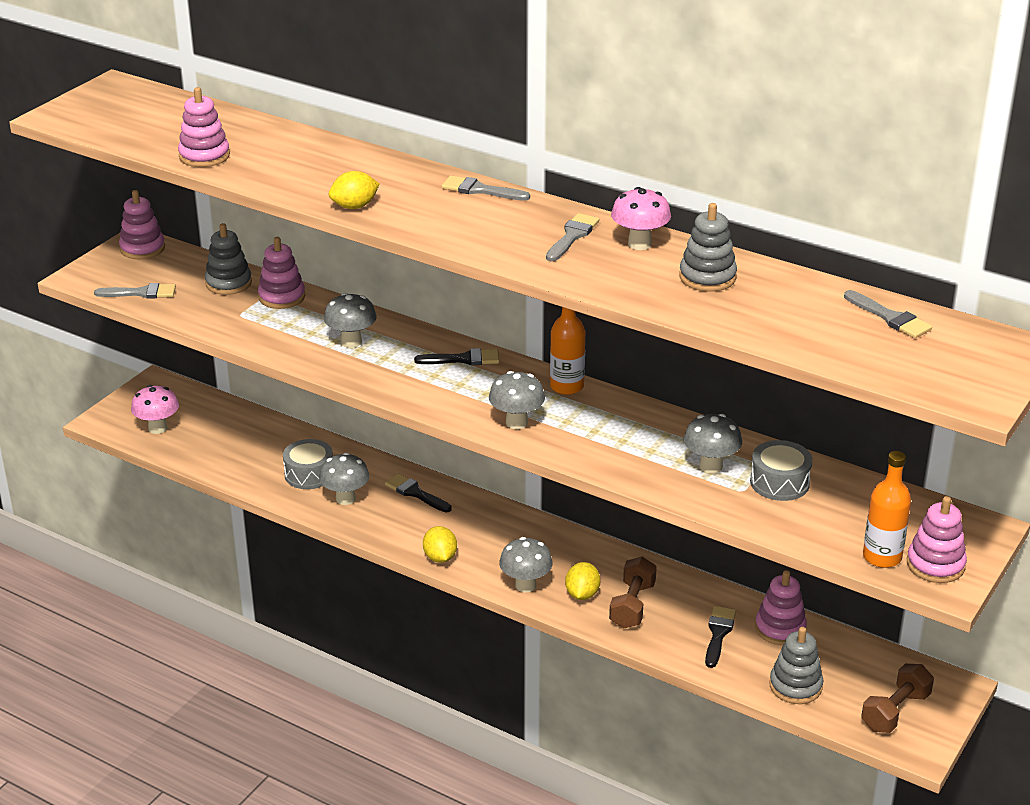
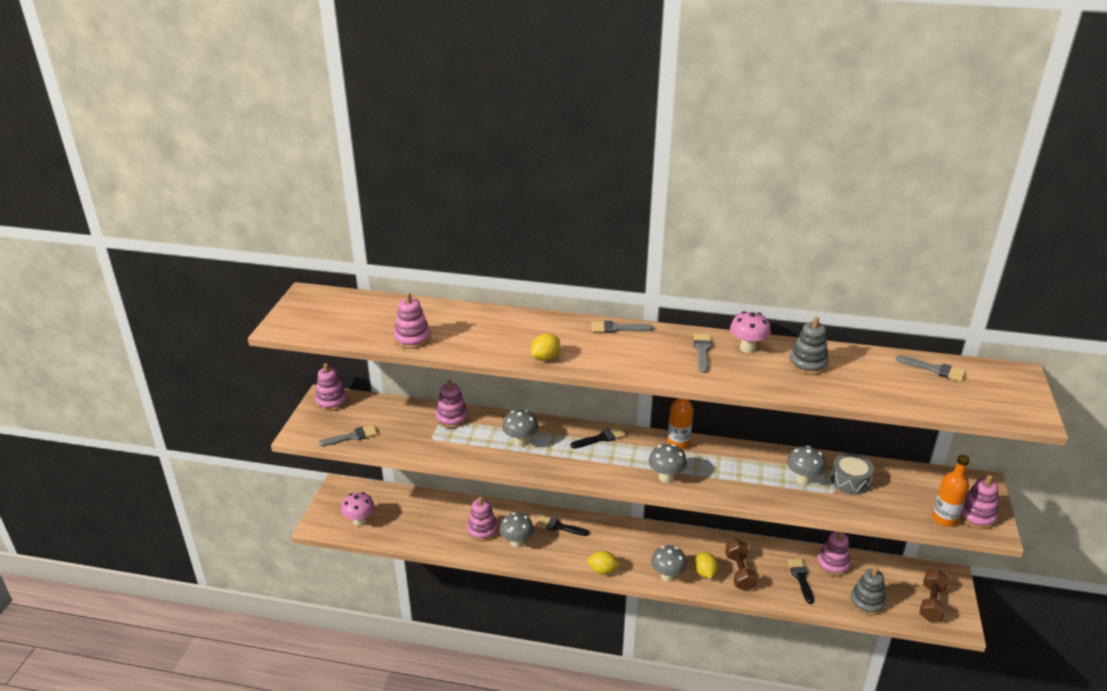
camera: 20 degrees left, 0 degrees up
(228, 283) = (409, 415): grey stacking toy -> none
(309, 474) = (482, 530): grey drum -> pink stacking toy
(440, 557) = (602, 570): yellow lemon -> yellow lemon turned 45 degrees counterclockwise

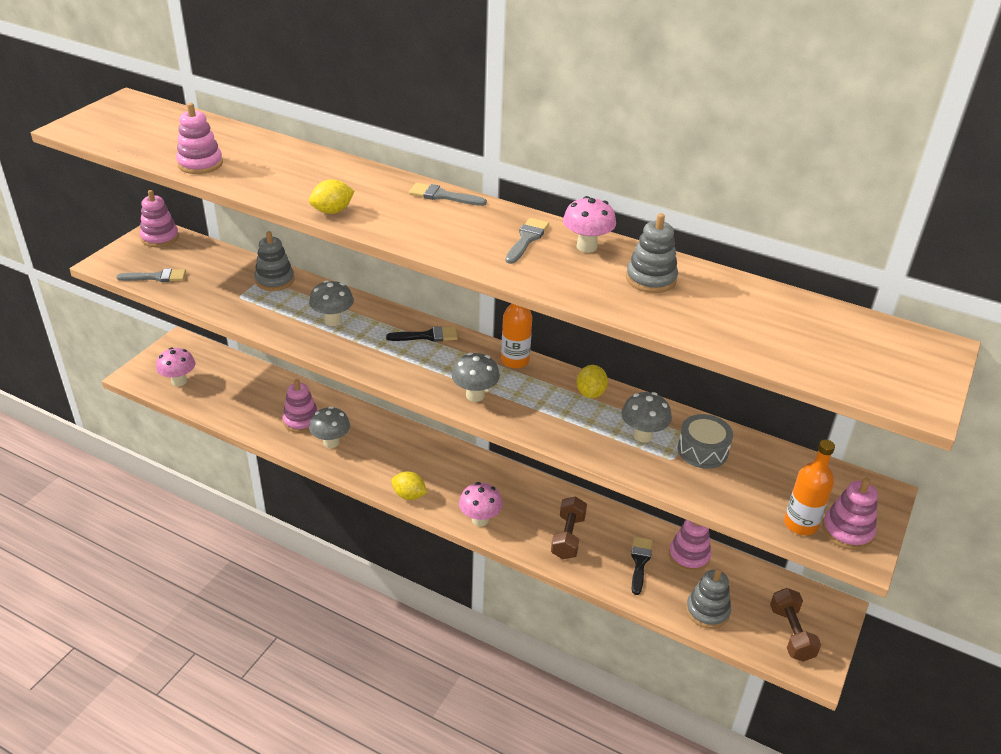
camera: 15 degrees right, 5 degrees up
(452, 418) = (275, 280): pink stacking toy -> grey stacking toy
(559, 527) = (387, 437): black brush -> none
(667, 576) = (480, 520): grey mushroom -> pink mushroom
(705, 573) = (526, 527): yellow lemon -> yellow lemon (590, 393)
(931, 603) = (791, 633): brown dumbbell -> brown dumbbell turned 45 degrees counterclockwise
(934, 369) = (819, 318): grey brush -> none

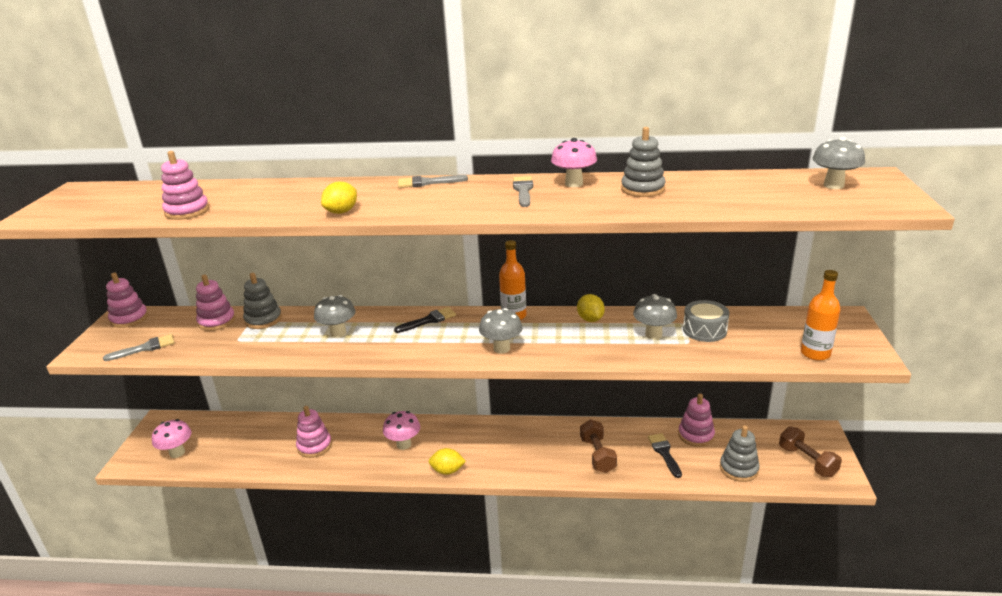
camera: 20 degrees left, 10 degrees down
(331, 442) = (352, 454): grey mushroom -> grey mushroom (833, 185)
(480, 520) = (519, 468): pink mushroom -> pink mushroom (404, 444)
(847, 531) = (849, 347): pink stacking toy -> pink stacking toy (217, 321)

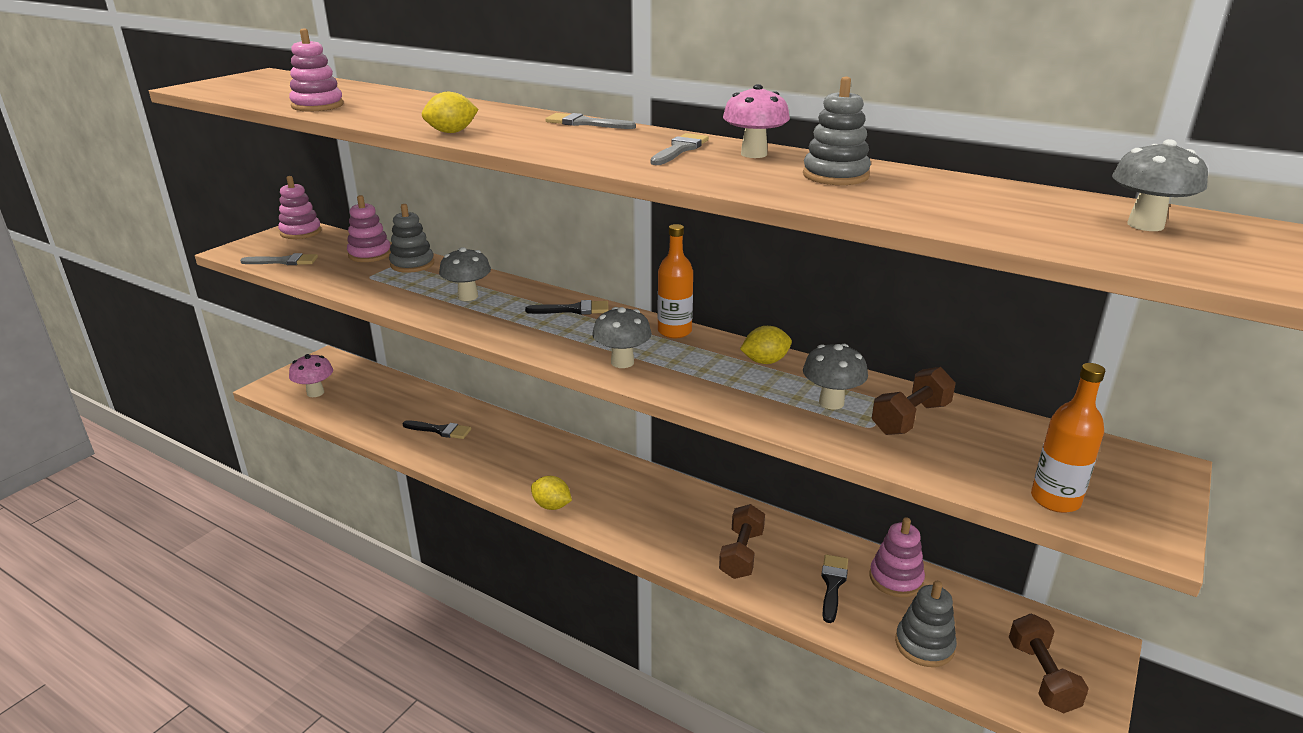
camera: 25 degrees right, 0 degrees up
(314, 446) = (440, 430): pink stacking toy -> black brush
(404, 444) = (529, 460): pink mushroom -> none
(590, 319) = (765, 361): yellow lemon -> yellow lemon turned 60 degrees clockwise
(704, 330) = (910, 418): grey drum -> brown dumbbell

